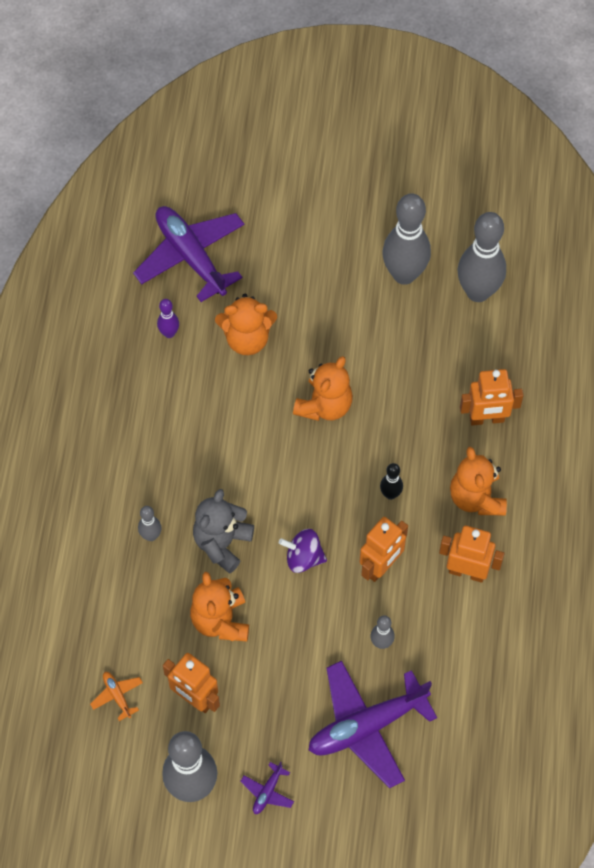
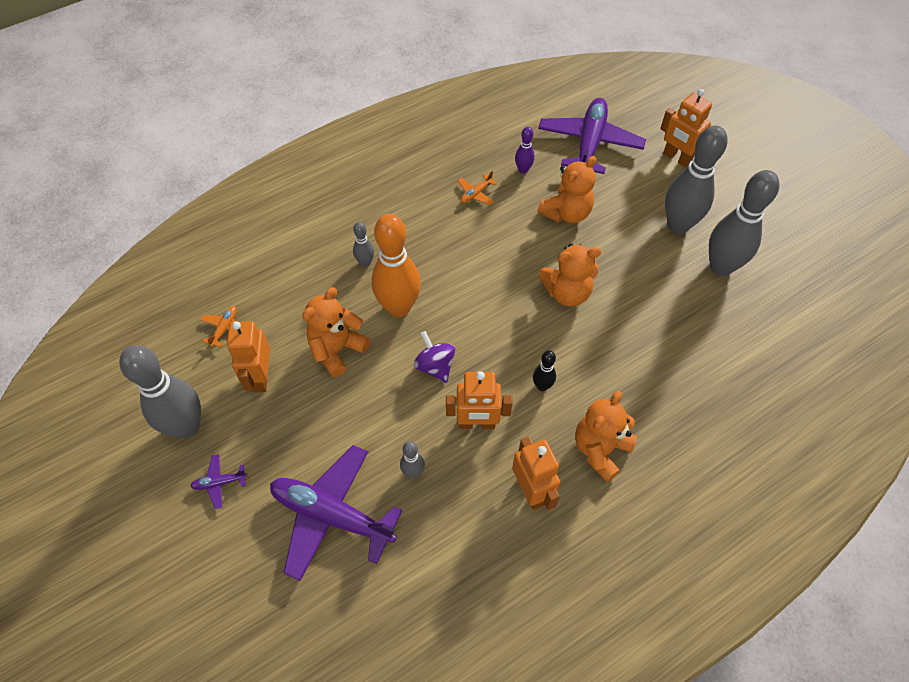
camera: 50 degrees right, 5 degrees down
(159, 391) = (476, 194): none -> orange plane
(222, 543) = (399, 307): grey teddy bear -> orange bowling pin
(247, 339) = (566, 213): orange teddy bear -> orange teddy bear turned 90 degrees counterclockwise
(478, 292) = (764, 323): grey bowling pin -> grey bowling pin (678, 225)
(486, 419) = (672, 407): orange robot -> orange robot (676, 158)

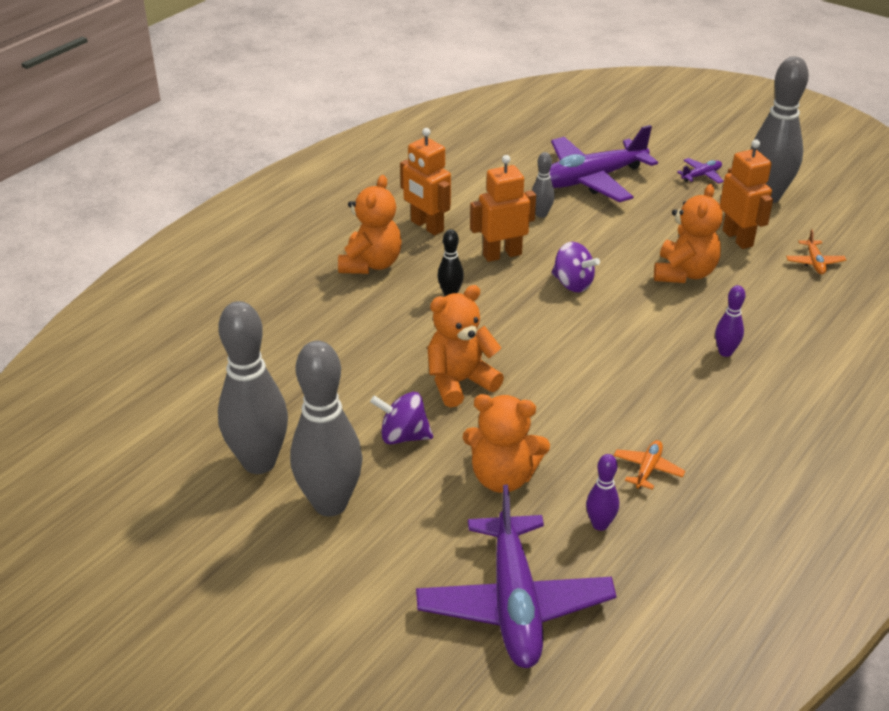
camera: 160 degrees right, 20 degrees down
(332, 515) = (591, 179): purple plane -> purple plane turned 150 degrees clockwise
(365, 262) = (725, 352): grey bowling pin -> purple bowling pin
(399, 307) = (650, 321): orange bowling pin -> none
(566, 213) = (503, 477): orange teddy bear -> orange teddy bear turned 105 degrees counterclockwise
(620, 260) = (403, 436): none -> purple spinning top
(676, 158) = (353, 618): orange robot -> none

